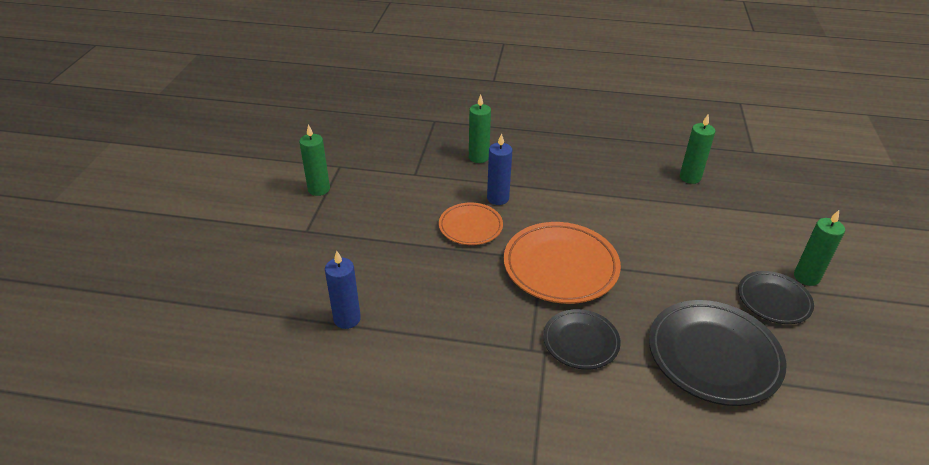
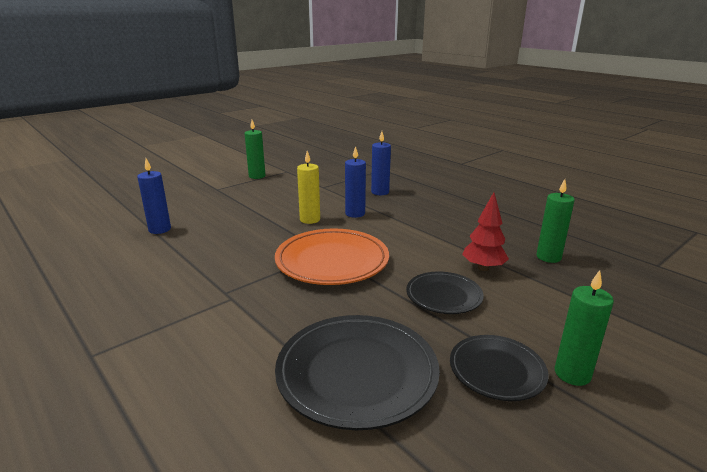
camera: 40 degrees right, 15 degrees down
(470, 227) = (310, 219): orange plate -> yellow candle
(478, 157) = (380, 192): green candle -> blue candle
(580, 342) = (265, 306): black plate -> black plate (444, 296)
(666, 212) = (483, 268): none -> red tree

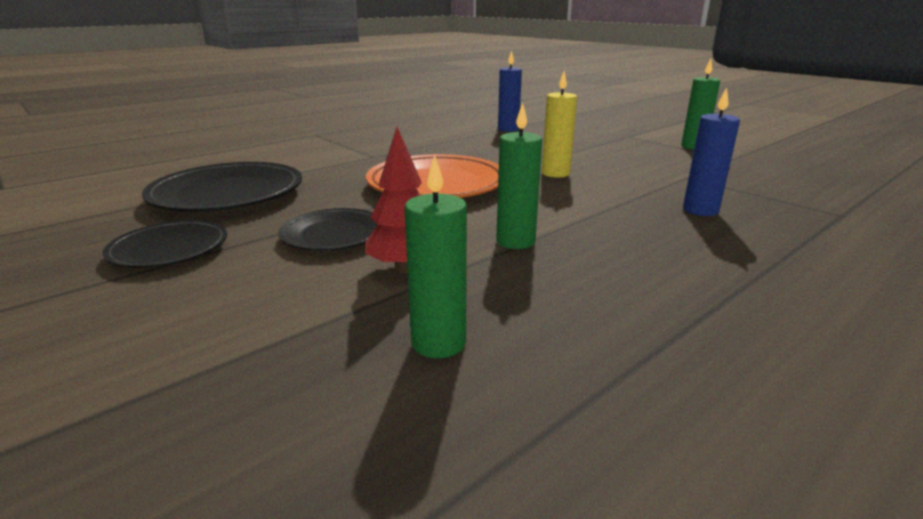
camera: 90 degrees right, 0 degrees up
(355, 214) = (589, 194): blue candle -> none
(572, 374) = (114, 293): green candle -> green candle (515, 241)

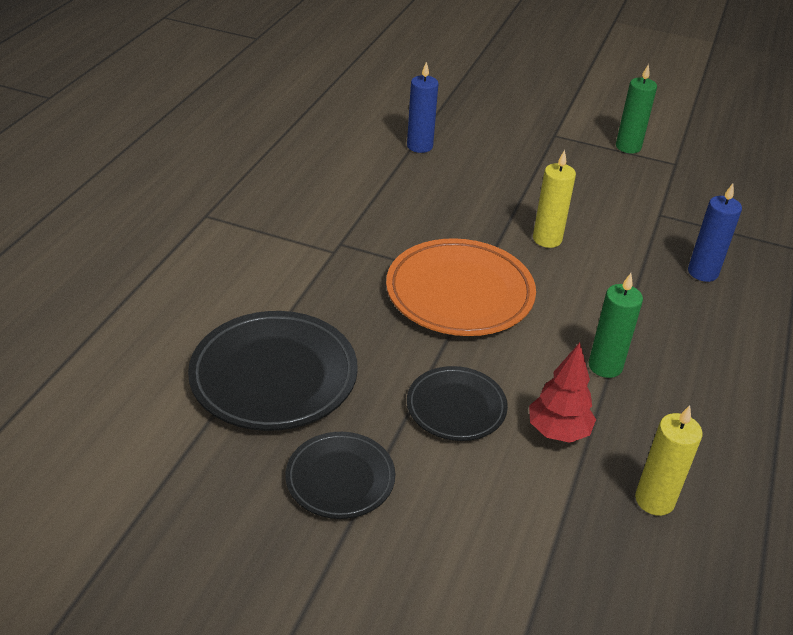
camera: 30 degrees left, 15 degrees up
(438, 343) = (654, 500): green candle -> yellow candle

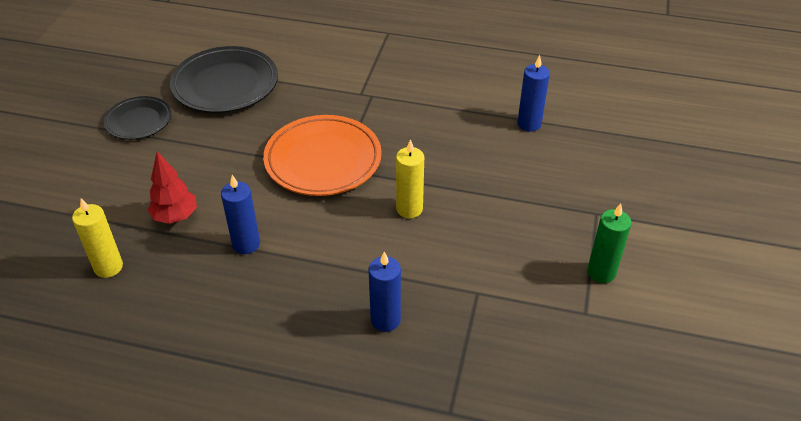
camera: 85 degrees right, 5 degrees up
(456, 407) = (199, 165): black plate -> none
(605, 366) = (246, 244): green candle -> blue candle

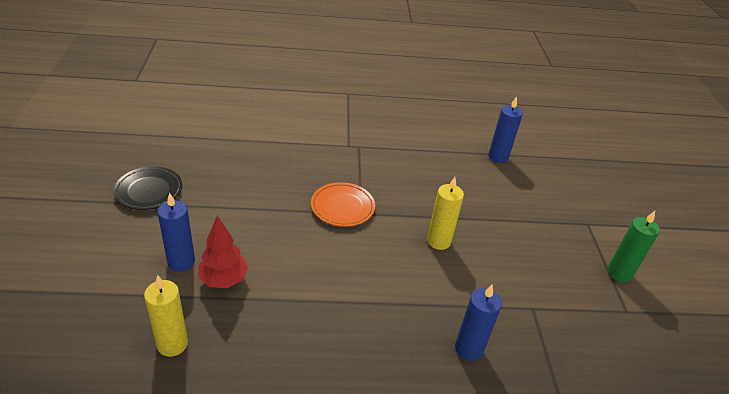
camera: 20 degrees left, 5 degrees down
(225, 85) = (222, 149): black plate -> none
(246, 244) = (306, 296): blue candle -> blue candle (181, 262)
(323, 160) = (342, 207): orange plate -> orange plate, size x0.59

